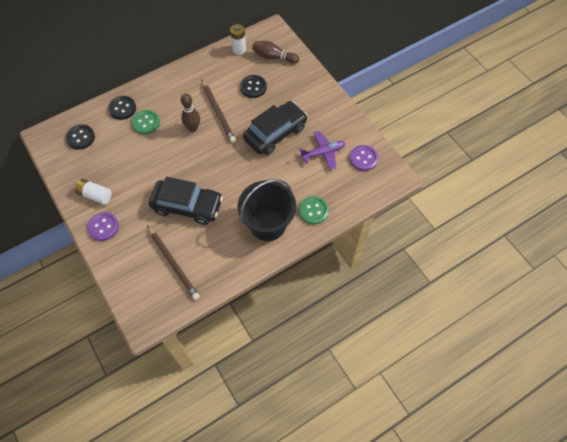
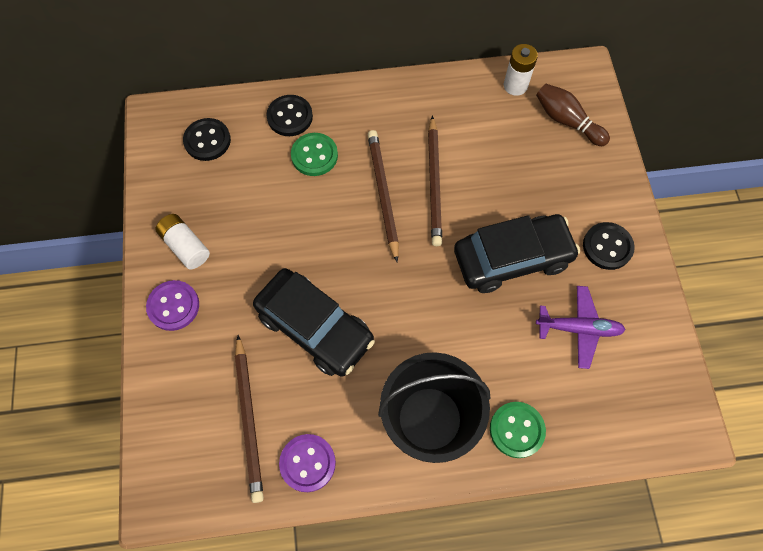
camera: 25 degrees right, 5 degrees up
(193, 128) = (383, 194): brown bowling pin -> brown pencil
(253, 87) = (510, 161): black button -> black button (607, 247)
(363, 158) = (645, 370): purple button -> purple button (307, 463)

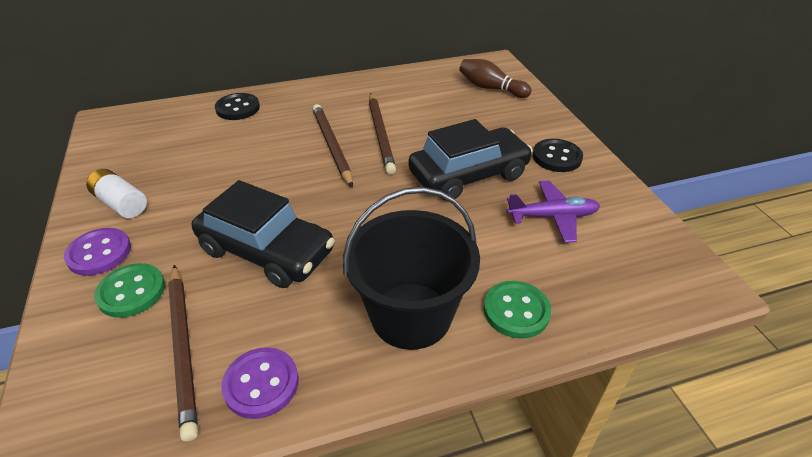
camera: 10 degrees left, 25 degrees down
(207, 140) = (155, 130): black button -> none
(314, 155) = (262, 129): green button -> green button (131, 292)
(515, 86) = (440, 74): white battery -> none

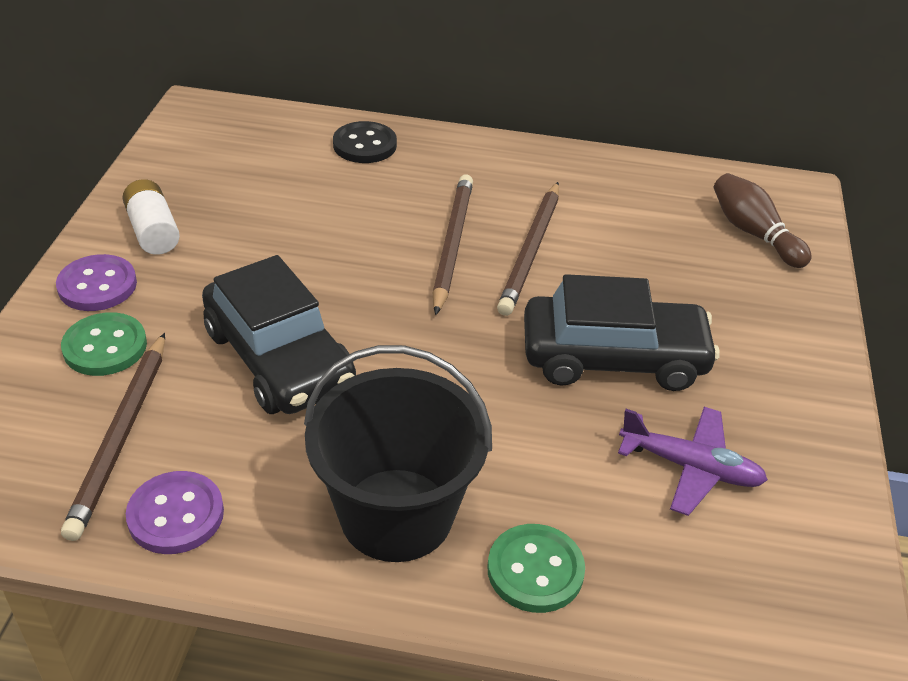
camera: 25 degrees right, 0 degrees up
(557, 157) = (771, 381): black button -> none

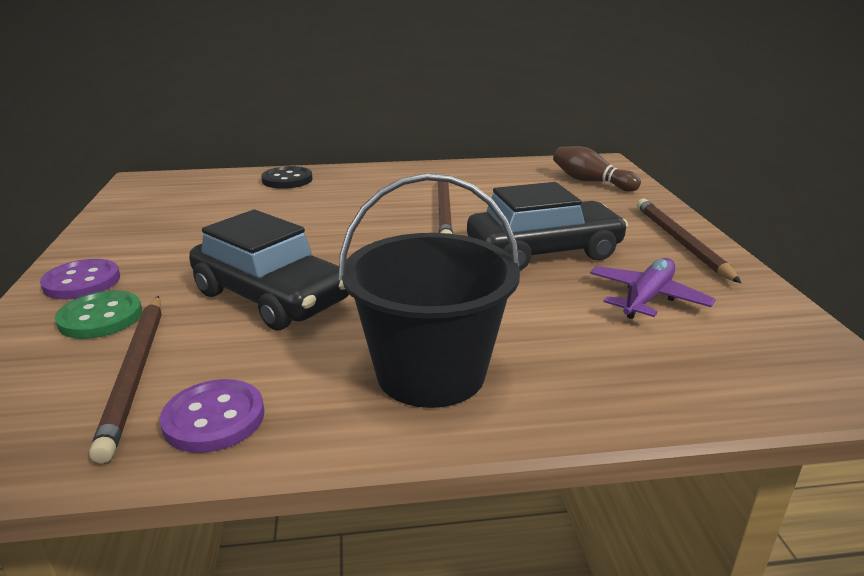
camera: 15 degrees left, 15 degrees down
(153, 231) = (126, 244): white battery -> none
(451, 244) = (382, 216): brown pencil -> brown pencil (680, 242)
(535, 570) = (576, 384): green button -> none
(691, 467) = (647, 298): purple plane -> purple plane turned 60 degrees counterclockwise

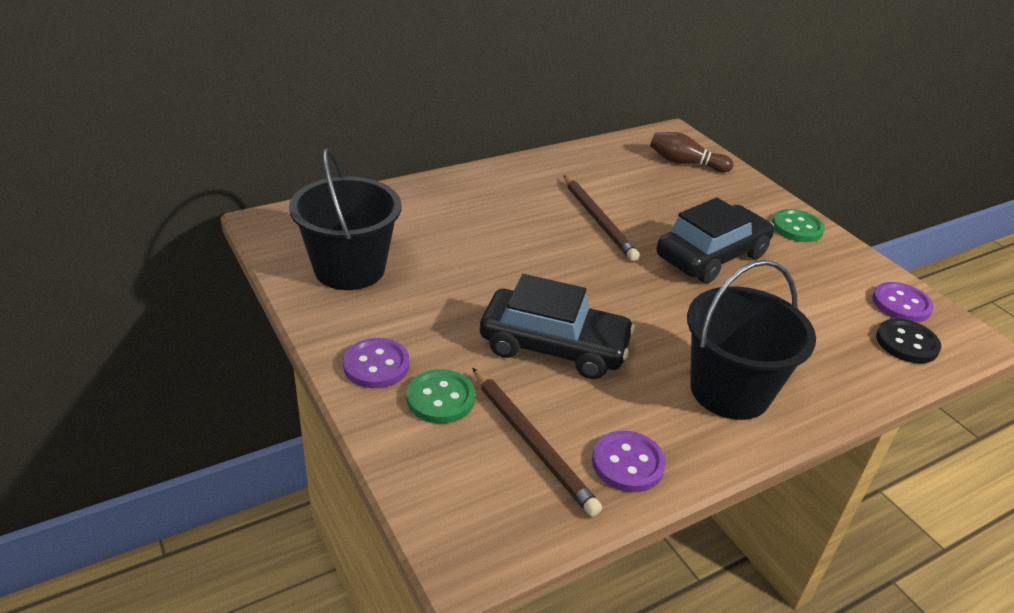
camera: 25 degrees left, 10 degrees up
(161, 214) = (349, 269): none -> black bucket
(287, 180) = (419, 200): black button -> black button (906, 343)
(647, 298) = (812, 290): purple plane -> none
(680, 242) = (797, 228): brown pencil -> green button
(772, 330) = (901, 304): none -> purple button

